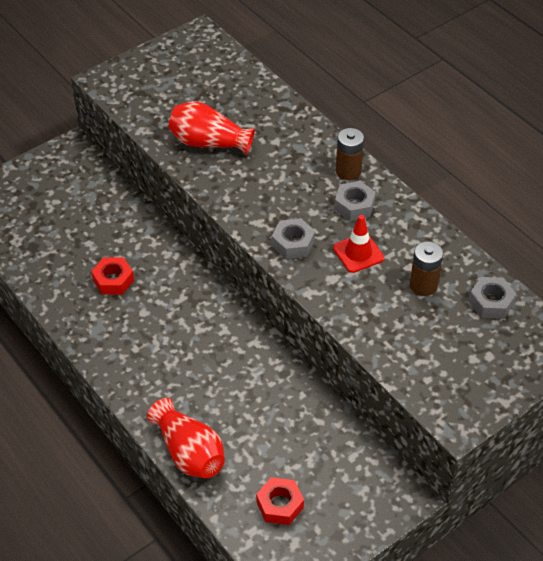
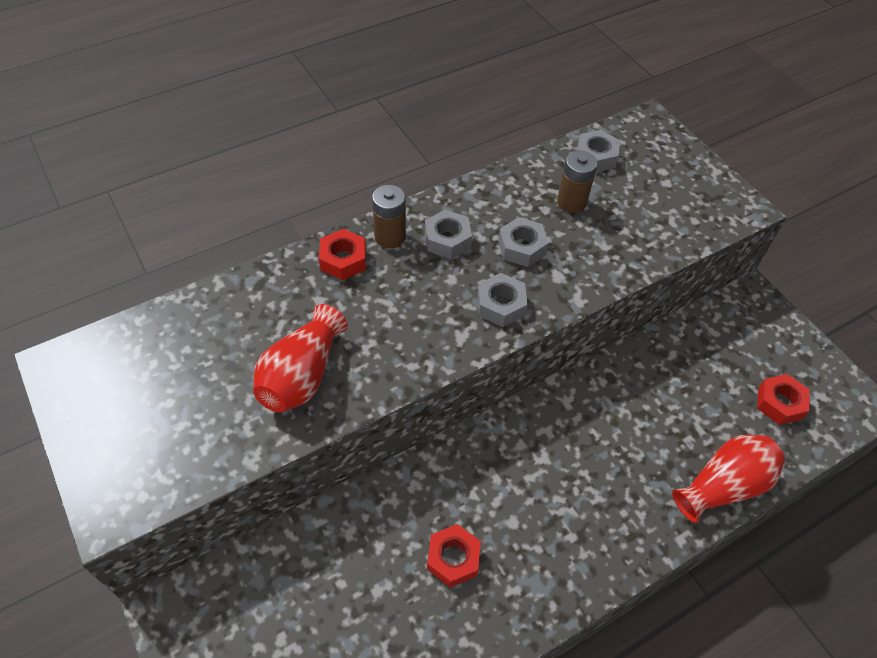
camera: 85 degrees left, 5 degrees up
(317, 148) = (343, 260): none -> red nut
(358, 253) = (522, 247): red traffic cone -> grey nut

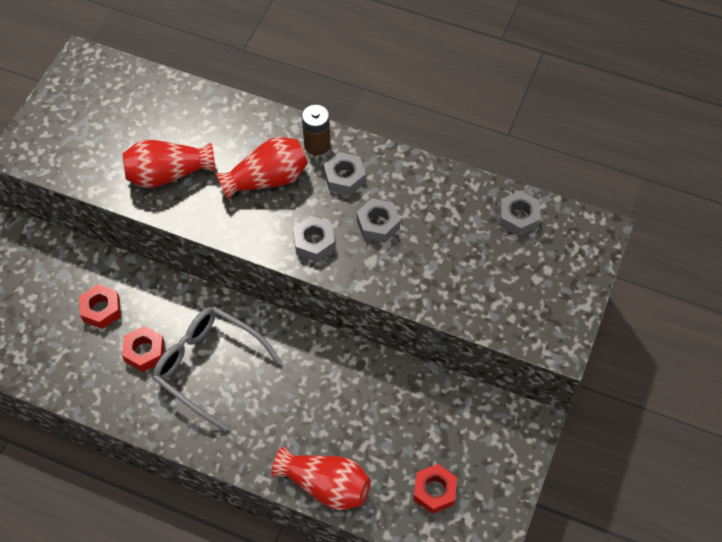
camera: 55 degrees right, 5 degrees up
(343, 260) = (274, 133): red nut -> red nut (101, 310)
(392, 297) = (267, 179): none -> red vase
(519, 506) = (209, 367): none -> grey glasses
(571, 202) = (453, 229): brown battery -> none

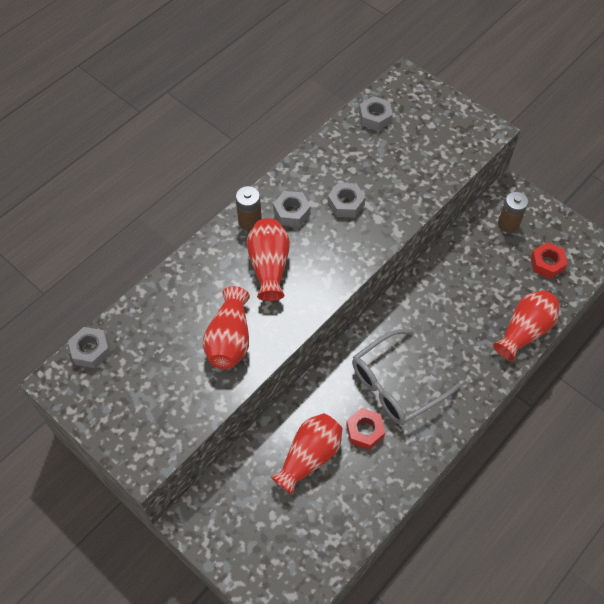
camera: 70 degrees left, 0 degrees up
(101, 310) = (309, 457): red nut -> red vase
(314, 242) = (346, 251): grey nut -> grey nut (91, 350)
(476, 432) = (508, 224): none -> brown battery

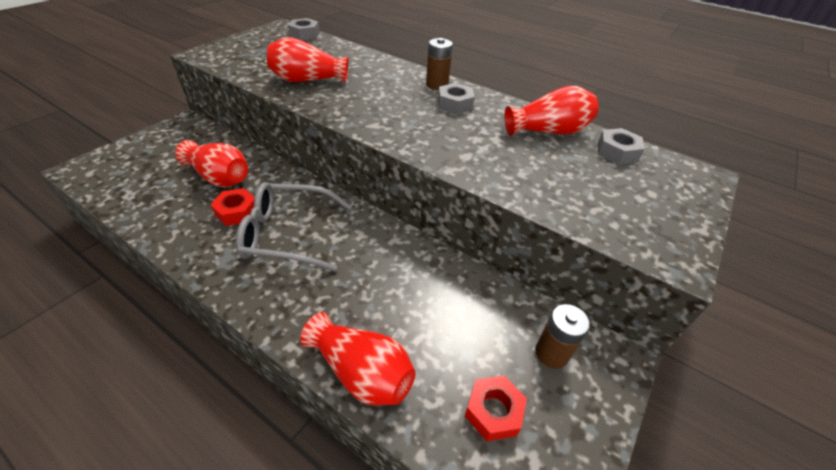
camera: 80 degrees right, 15 degrees down
(269, 266) = (388, 95): red vase -> red vase (548, 131)
(346, 204) = (478, 134): grey nut -> none
(396, 384) = (288, 234): grey glasses -> grey glasses turned 45 degrees counterclockwise

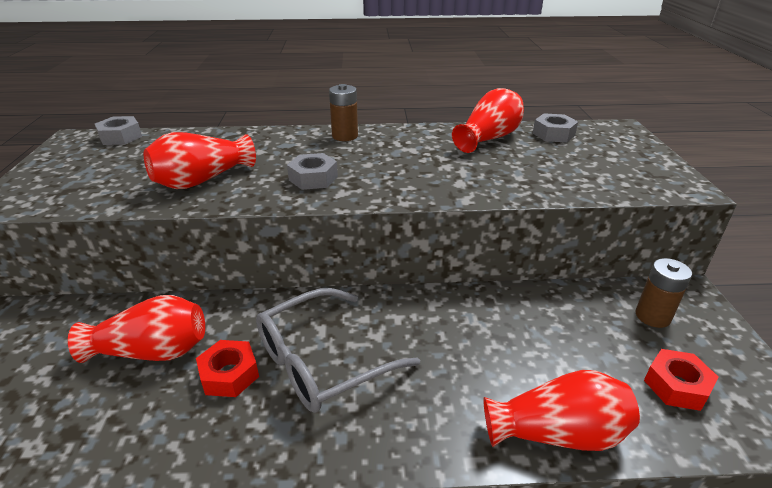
camera: 35 degrees left, 10 degrees down
(455, 104) = (386, 146): grey nut -> grey nut (313, 178)

